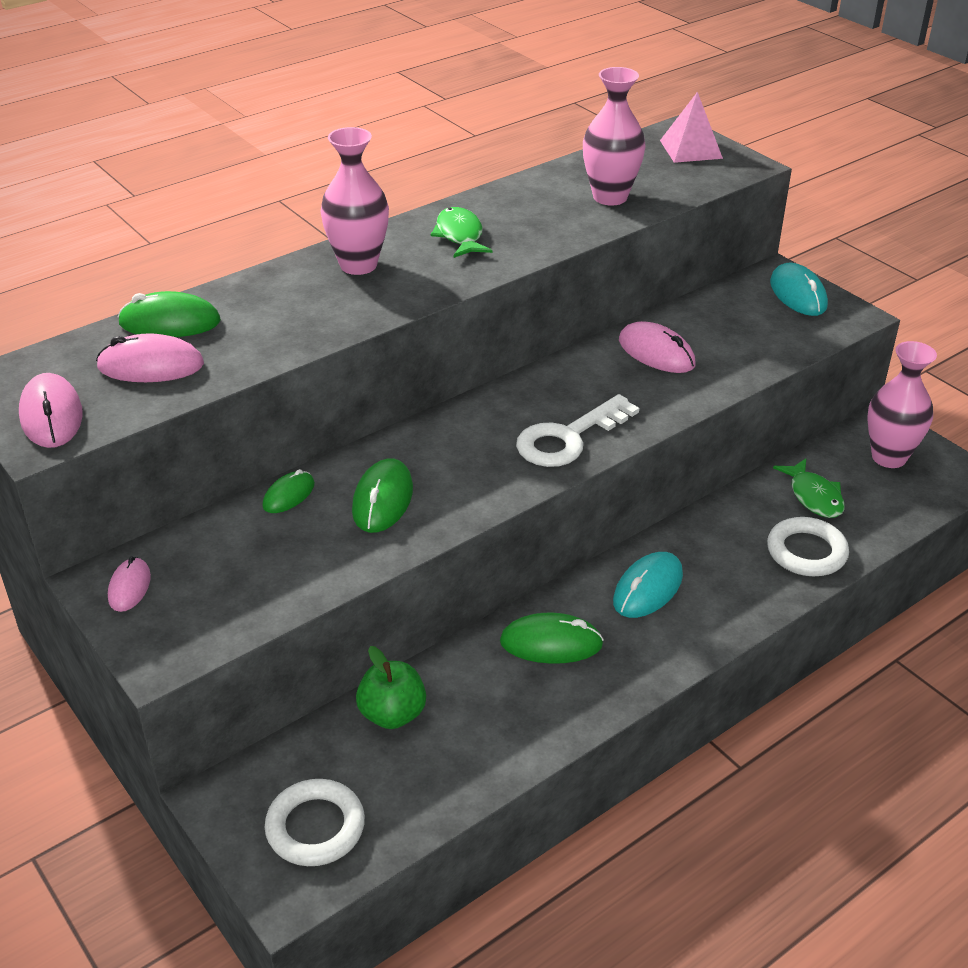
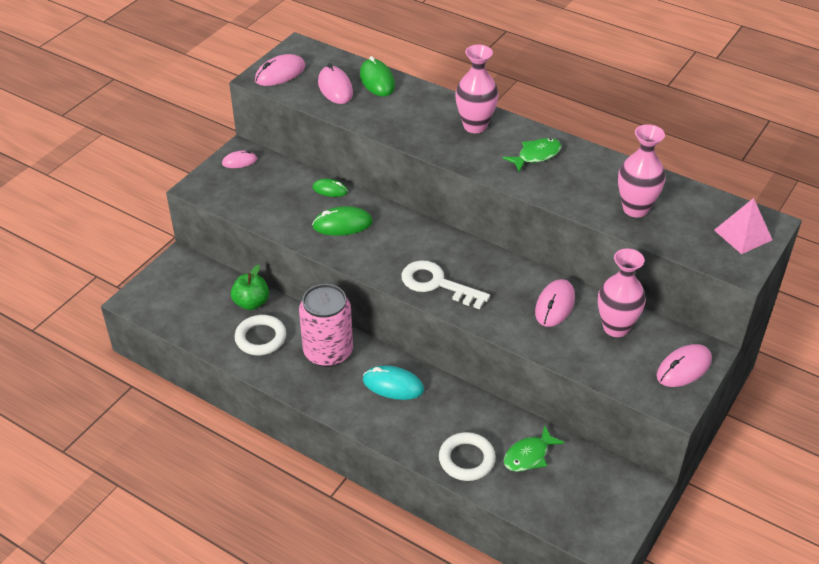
camera: 70 degrees right, 5 degrees up
(315, 827) = (172, 297): white ring -> white ring (261, 338)
(551, 643) = (328, 352): green mouse -> pink can
(798, 294) = (683, 368): turquoise mouse -> pink mouse
(889, 457) = (601, 495): pink vase -> pink vase (616, 327)

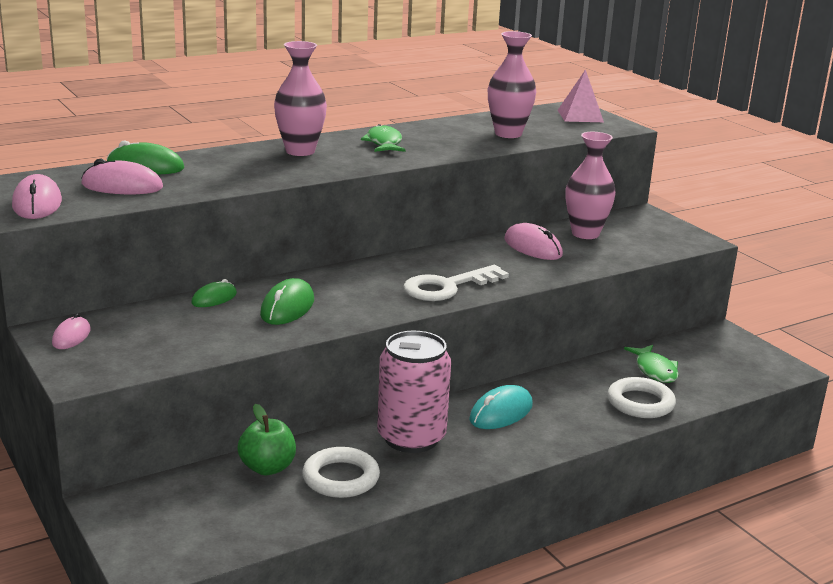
camera: 65 degrees left, 20 degrees down
(683, 368) = (657, 225): pink mouse -> none

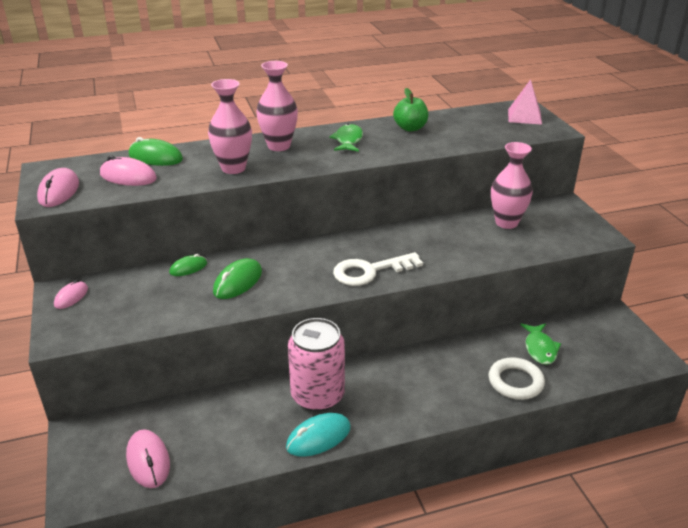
camera: 15 degrees right, 10 degrees up
(267, 468) = (200, 412): green apple -> green apple (410, 128)
(341, 478) = (249, 429): white ring -> none
(501, 412) = (397, 379): turquoise mouse -> turquoise mouse (318, 437)
(508, 134) = (454, 134): pink vase -> pink vase (233, 168)
(533, 247) = (456, 234): pink mouse -> pink mouse (148, 461)

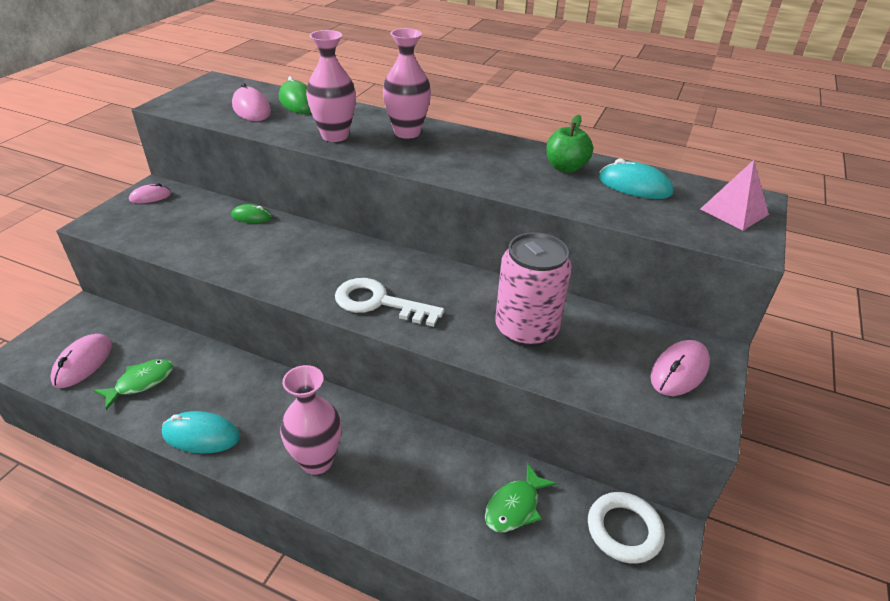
camera: 40 degrees right, 5 degrees up
(59, 191) = (191, 100): pink mouse -> pink mouse (679, 371)
(238, 282) = (264, 249): green mouse -> none
(317, 396) = (253, 398): pink can -> pink can (526, 329)
(348, 140) = (479, 154): green fish -> green fish (141, 383)
(461, 123) = (634, 186): none -> turquoise mouse
(506, 223) = (600, 334): pink vase -> pink vase (317, 461)
(515, 382) = (436, 522): white ring -> white ring (624, 530)

